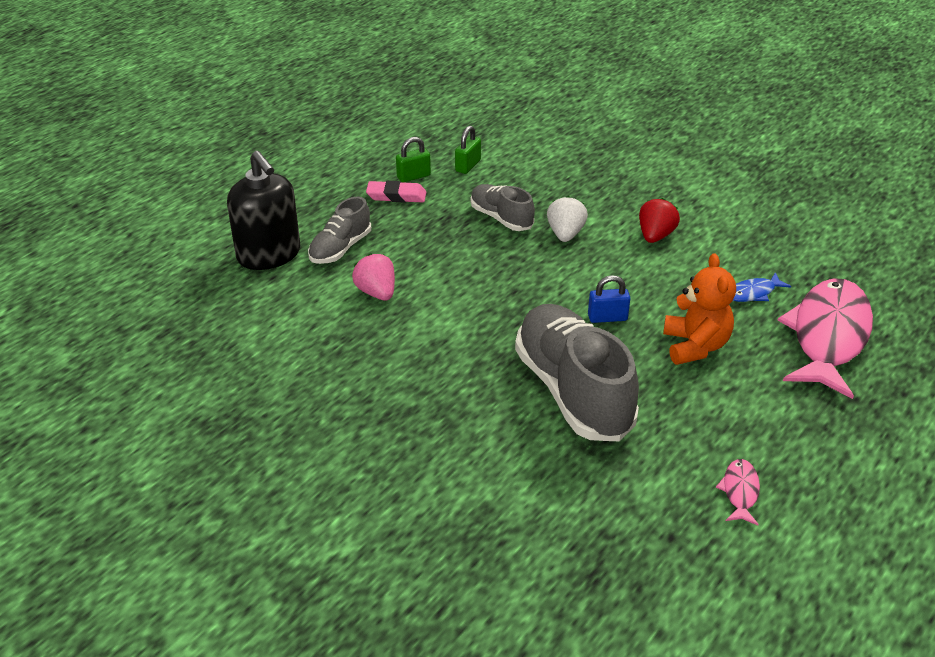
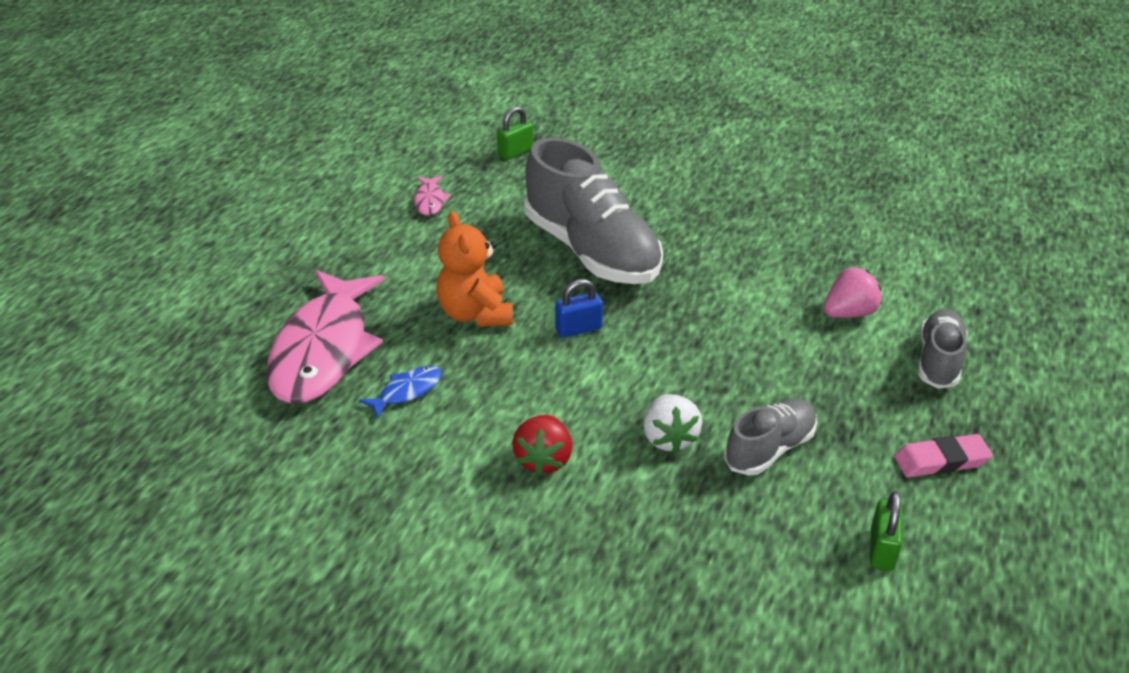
camera: 165 degrees right, 0 degrees up
(269, 254) = (1012, 337): black soap dispenser -> none
(376, 292) = (849, 313): pink strawberry -> pink strawberry turned 75 degrees counterclockwise
(413, 176) = (947, 506): green padlock -> green padlock (515, 152)
(501, 218) = (769, 449): grey shoe -> grey shoe turned 75 degrees counterclockwise

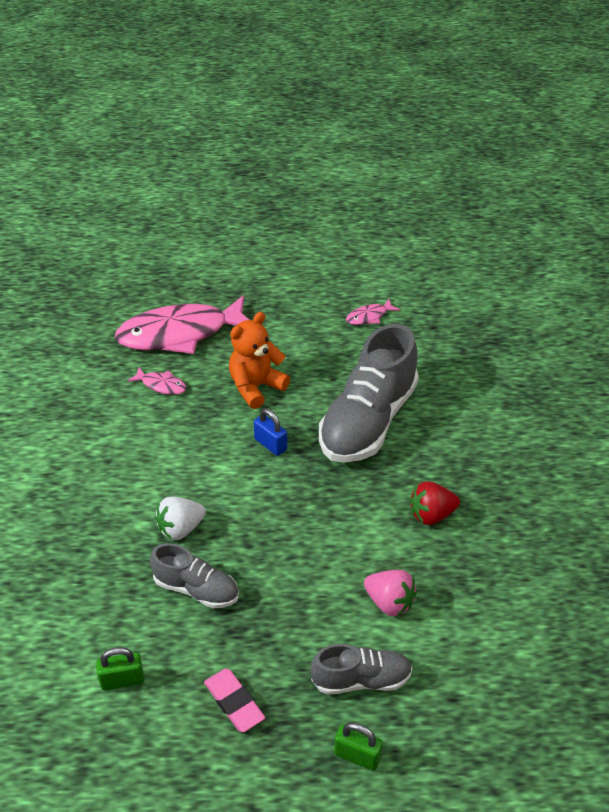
camera: 65 degrees right, 5 degrees up
(407, 391) = (161, 385): blue fish -> pink fish
(515, 152) = (467, 335): green padlock -> green padlock (357, 756)
(544, 459) = (130, 471): red strawberry -> red strawberry (431, 515)

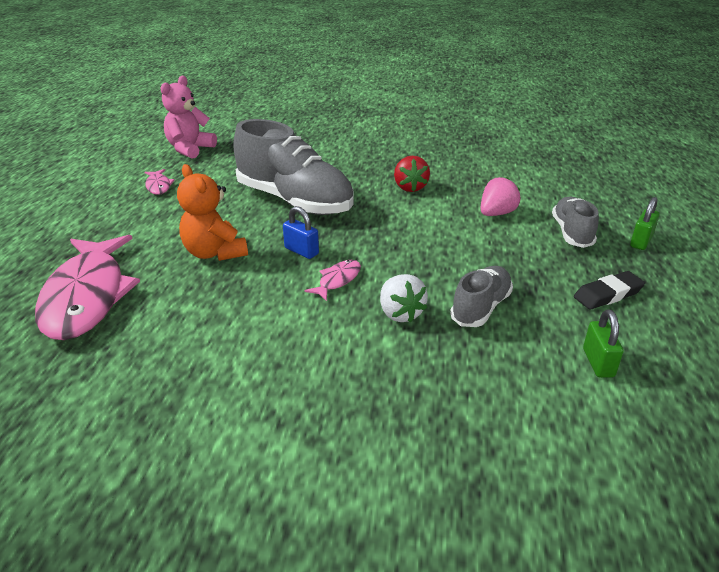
camera: 80 degrees left, 10 degrees down
(161, 385) = (169, 315): pink fish -> pink fish (337, 280)
(234, 703) = (608, 294): pink eraser -> black eraser
(270, 444) = (301, 251): blue padlock -> blue padlock turned 75 degrees clockwise
(462, 314) = (190, 149): none -> pink teddy bear

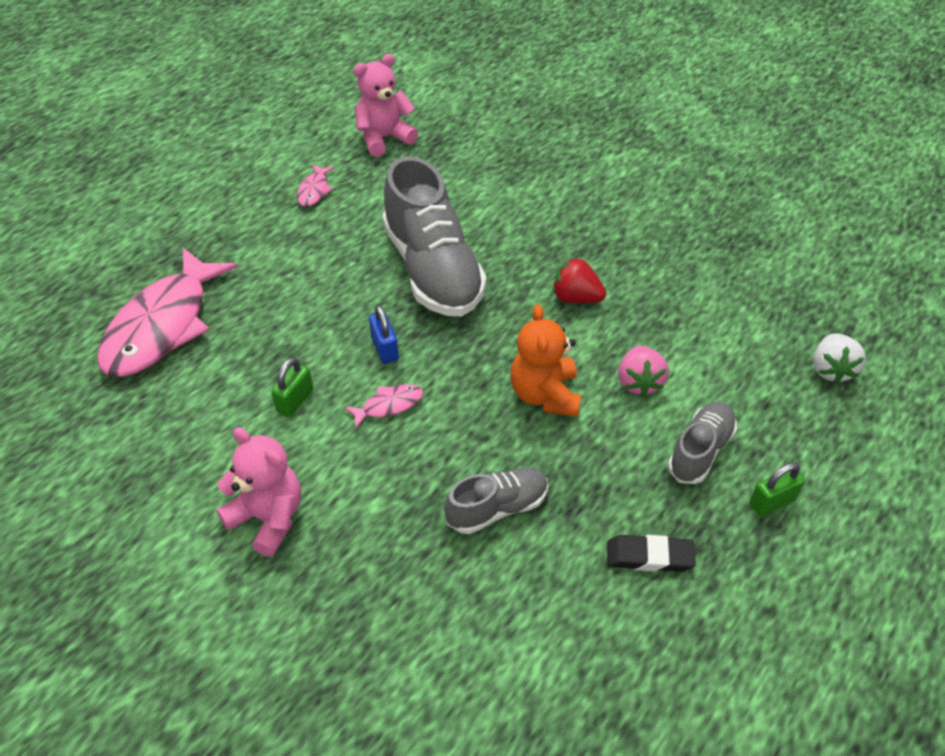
camera: 30 degrees right, 15 degrees up
(215, 253) = (303, 315): orange teddy bear -> orange teddy bear (545, 395)
(306, 384) = (268, 518): none -> pink teddy bear
(400, 313) = (413, 477): white strawberry -> white strawberry (831, 369)
(410, 187) = (576, 298): red strawberry -> red strawberry turned 90 degrees clockwise
(496, 213) = (639, 382): pink strawberry -> pink strawberry turned 105 degrees clockwise
(598, 363) = (549, 633): green padlock -> green padlock (295, 400)

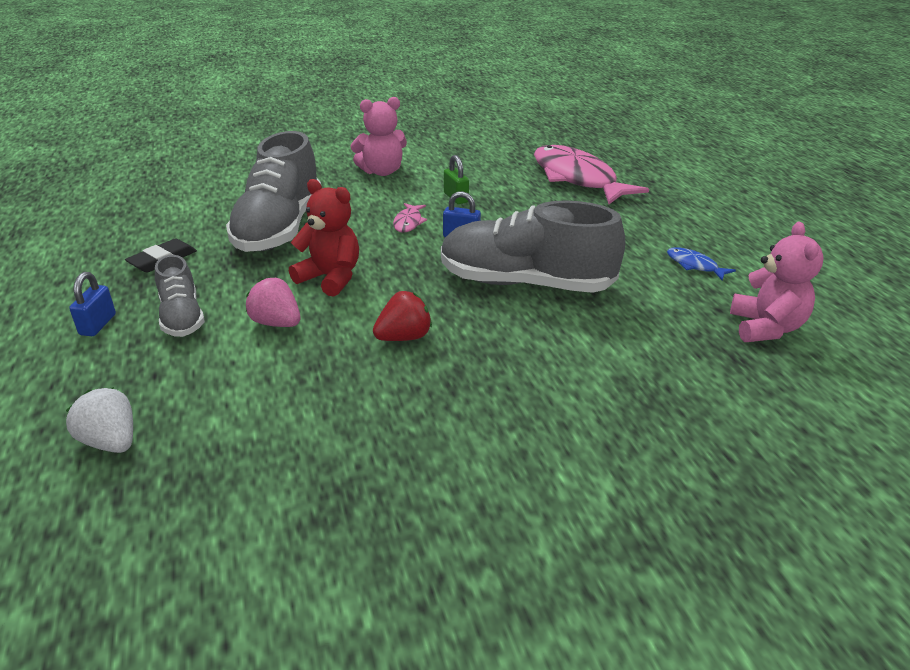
camera: 125 degrees right, 15 degrees down
(314, 190) = (694, 265): pink fish -> blue fish
(497, 508) = (279, 228): grey shoe -> grey shoe, size x1.91
(545, 395) = (330, 278): orange teddy bear -> red teddy bear
(772, 502) = (98, 325): green padlock -> blue padlock

